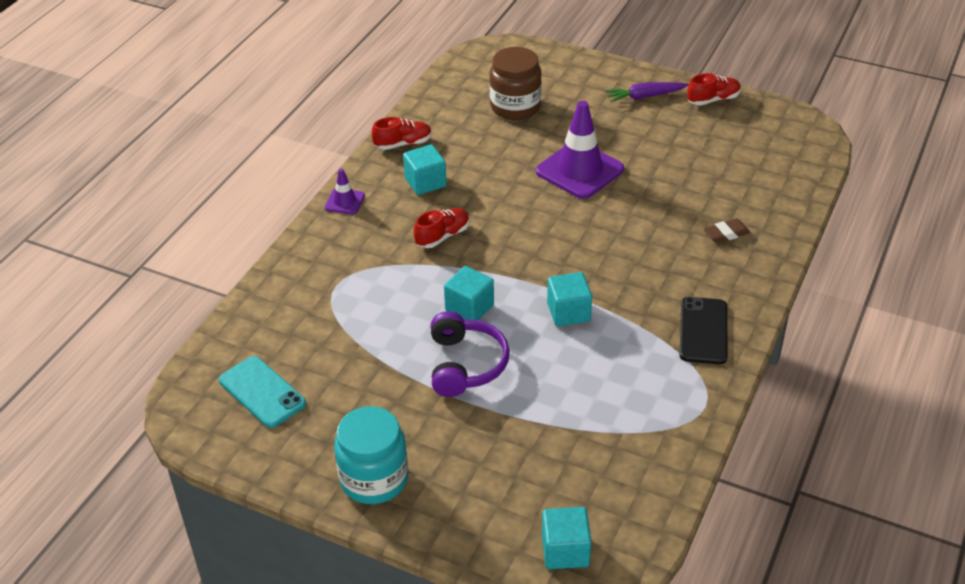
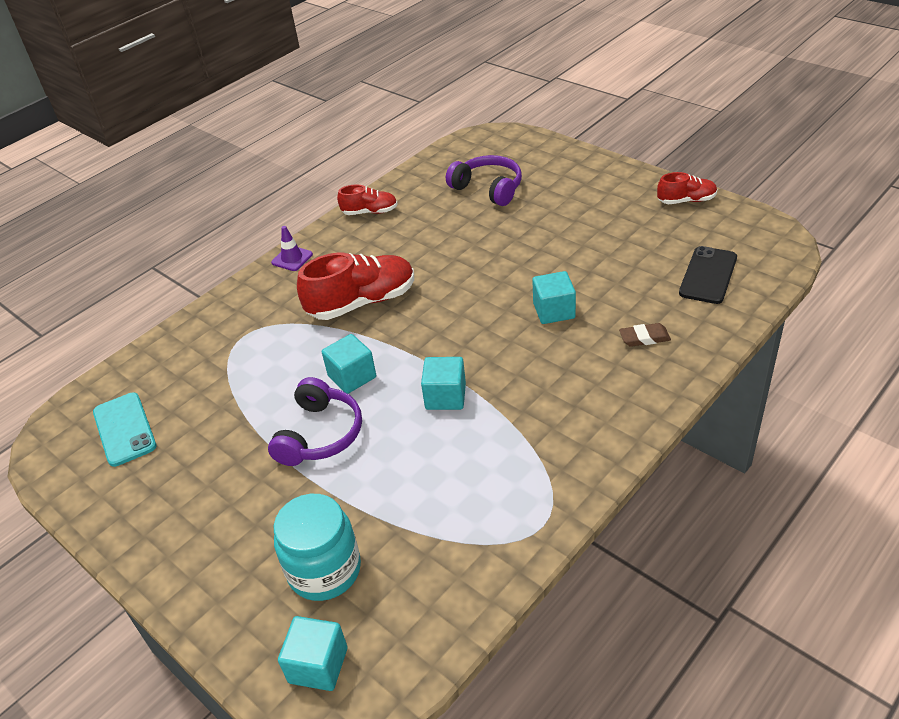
camera: 20 degrees right, 0 degrees up
(374, 479) = (174, 539): turquoise jar -> turquoise jar (324, 570)
(425, 182) = (372, 249): turquoise cube -> turquoise cube (554, 311)
(442, 236) = (362, 302): red shoe -> red shoe, size x1.80
(515, 107) = (488, 188): brown jar -> purple headphones
(579, 170) = (522, 255): purple traffic cone -> none
(645, 96) = (618, 191): purple carrot -> none
(703, 331) = (576, 439): black phone -> black phone (708, 275)

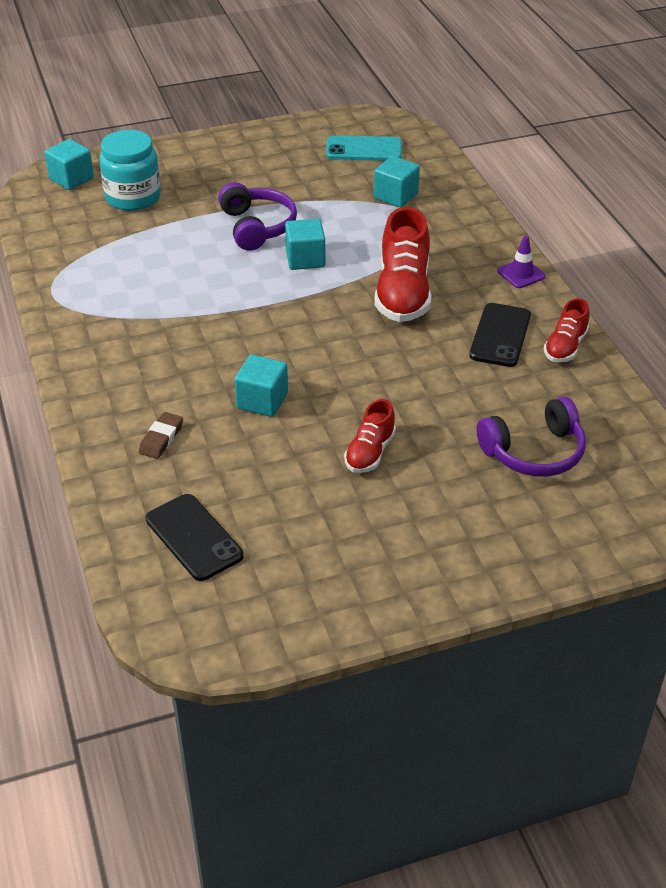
camera: 115 degrees right, 0 degrees up
(320, 434) = (257, 227): purple headphones -> purple headphones turned 150 degrees counterclockwise
(379, 240) = (500, 335): none -> black phone
(445, 396) = (226, 296): turquoise cube -> turquoise cube (396, 196)
(686, 200) = (343, 609): red shoe -> red shoe (370, 452)

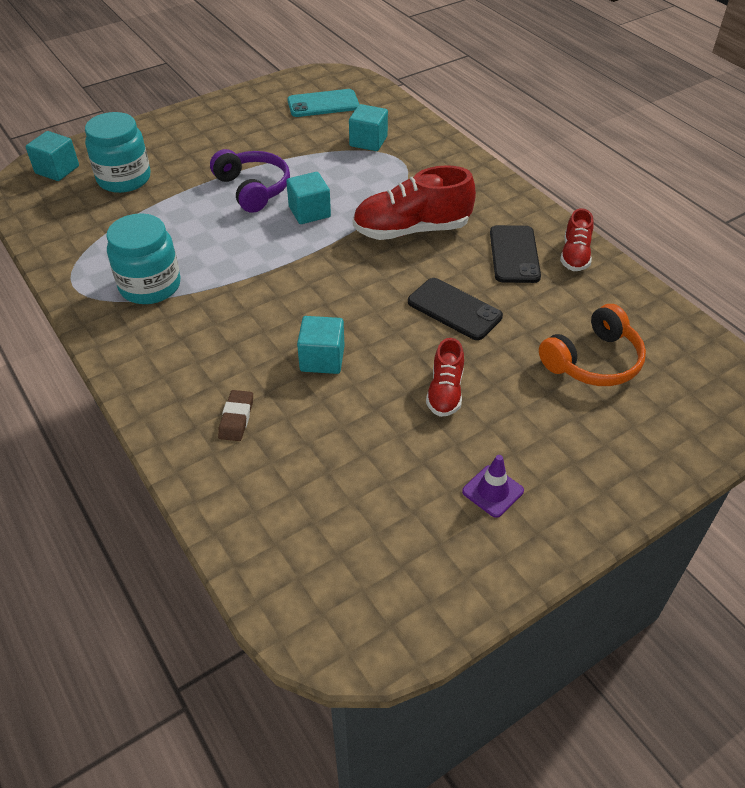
camera: 15 degrees left, 5 degrees up
(123, 305) = (150, 286): none -> turquoise jar
(194, 537) = (308, 520): black phone -> black phone (454, 309)
(403, 293) = (411, 230): red shoe -> red shoe turned 90 degrees clockwise
(521, 274) = (507, 194): purple traffic cone -> purple traffic cone (492, 491)
(534, 452) = (593, 361): purple headphones -> orange headphones

